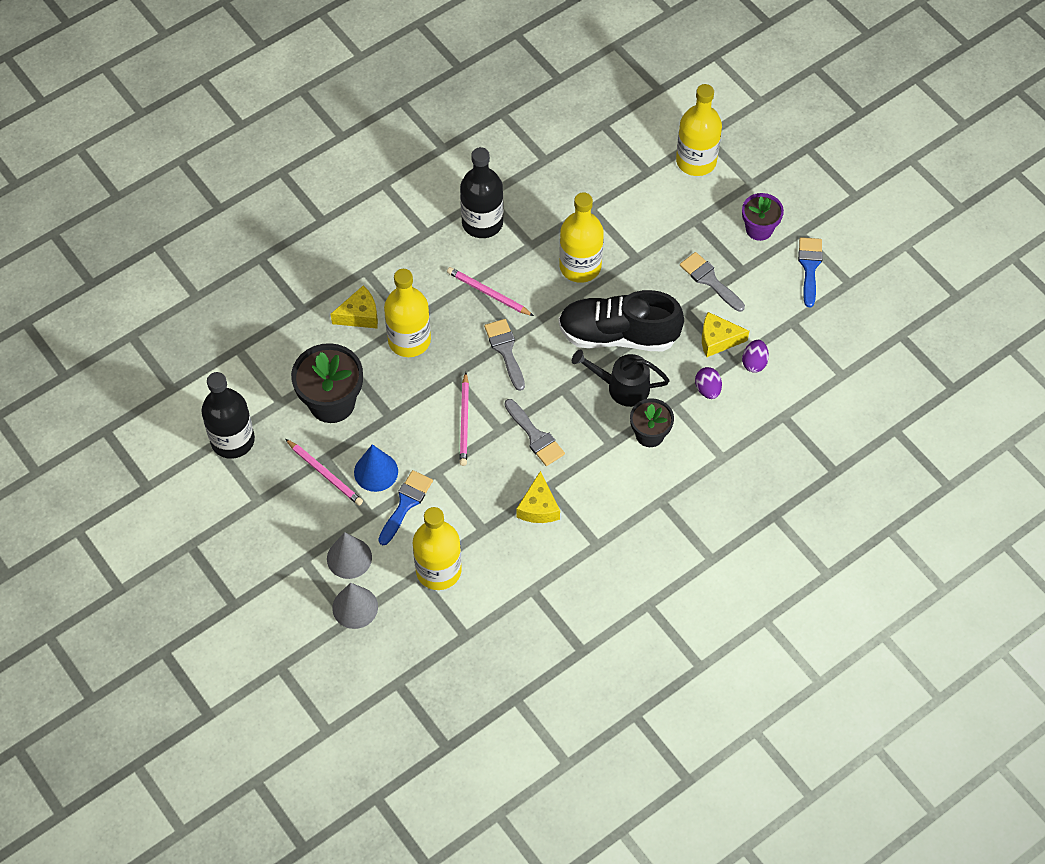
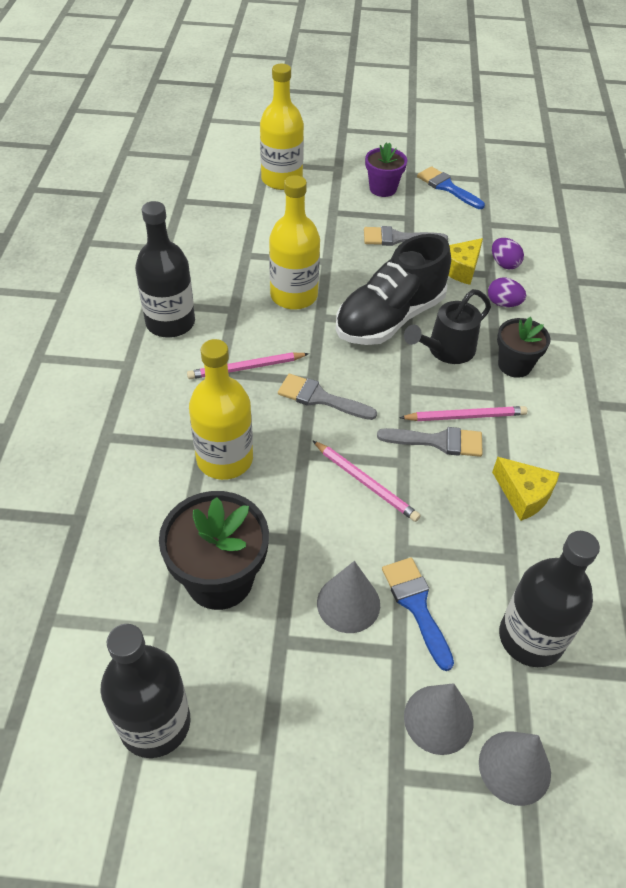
camera: 50 degrees left, 10 degrees down
(325, 473) = (301, 656): pink pencil -> pink pencil (465, 416)
(359, 315) = (148, 477): yellow cheese -> none
(376, 471) = (348, 603): blue cone -> grey cone
(438, 570) = (531, 638): yellow bottle -> black bottle

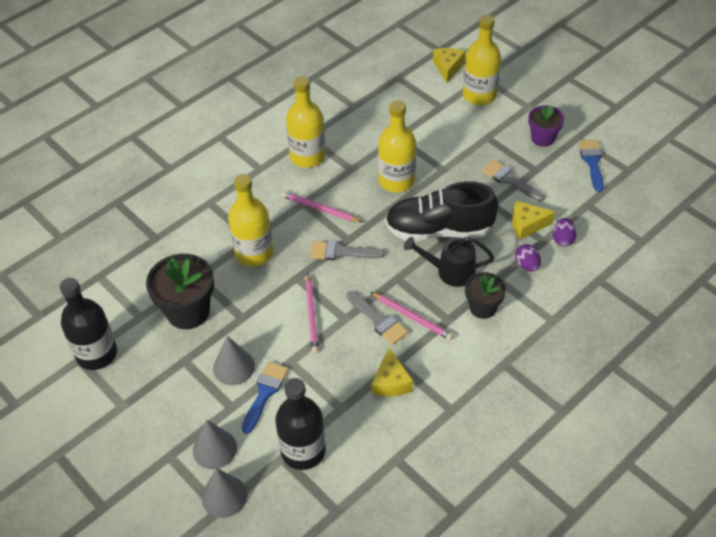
camera: 45 degrees right, 0 degrees up
(170, 323) = (307, 156): black bottle -> yellow bottle
(222, 169) = (448, 68): none -> yellow cheese
(320, 398) = (341, 252): grey brush -> grey brush turned 60 degrees counterclockwise

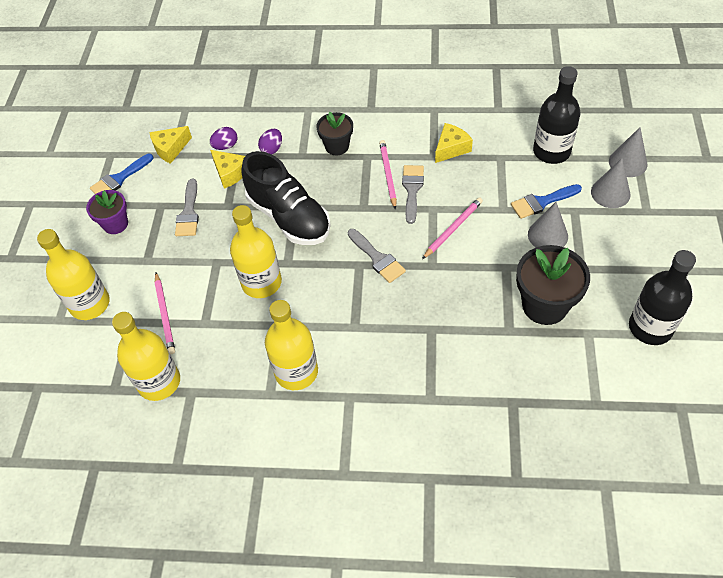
camera: 130 degrees left, 5 degrees up
(254, 253) = (443, 313): yellow bottle -> yellow bottle (159, 382)
(320, 209) = (349, 309): pink pencil -> pink pencil (165, 314)
(448, 68) = (65, 357): yellow cheese -> yellow cheese (170, 149)
(449, 271) = (323, 184): black watering can -> none

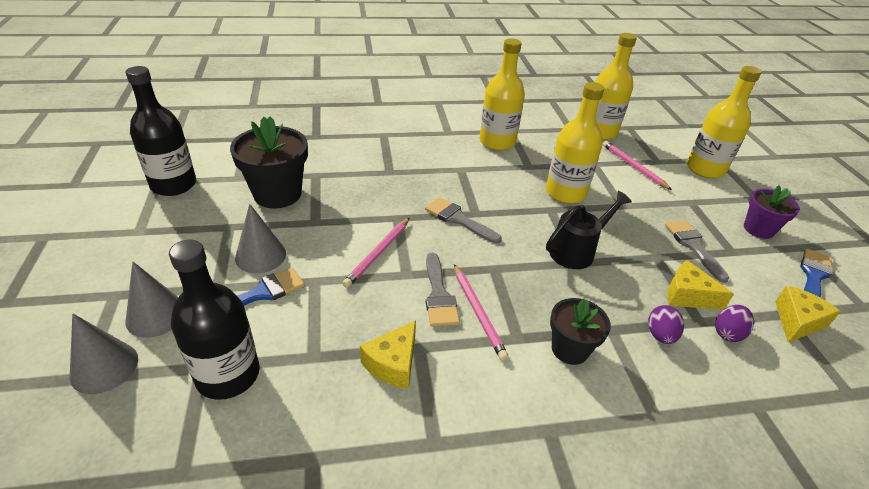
camera: 160 degrees right, 15 degrees down
(289, 217) = (577, 250): black shoe -> black watering can

